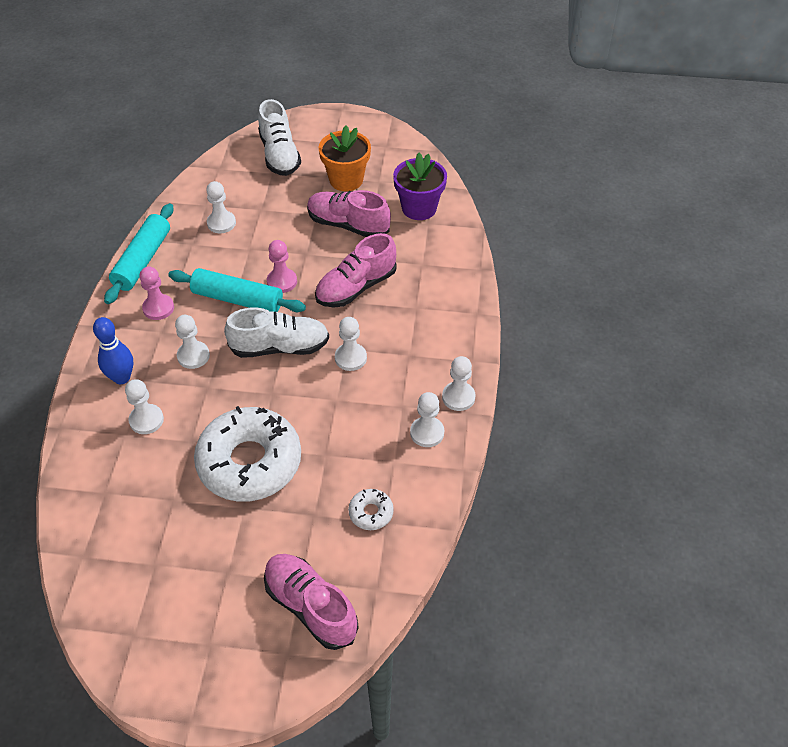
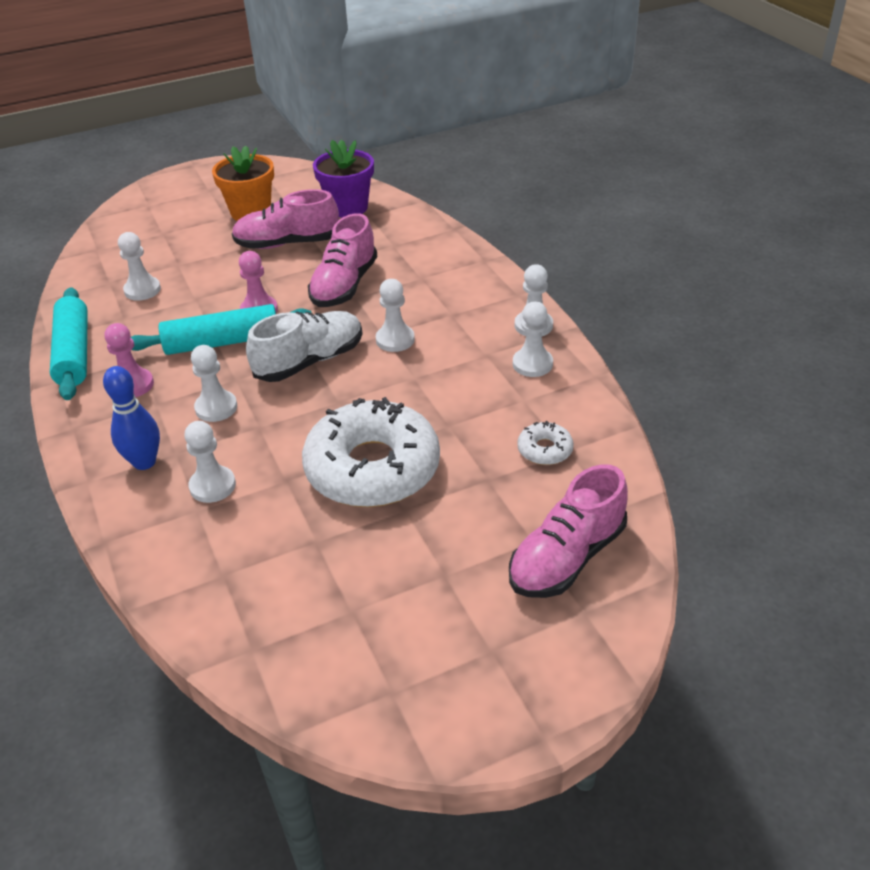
camera: 30 degrees left, 10 degrees down
(279, 155) = (158, 218): white shoe -> none
(310, 607) = (567, 557): pink shoe -> pink shoe turned 60 degrees counterclockwise

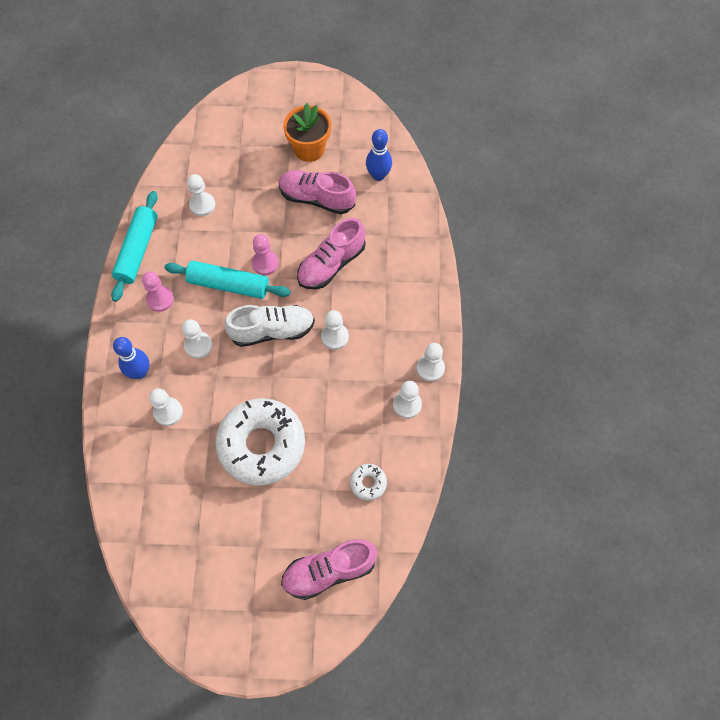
camera: 25 degrees right, 25 degrees up
(348, 207) = (378, 175): purple flower pot -> blue bowling pin

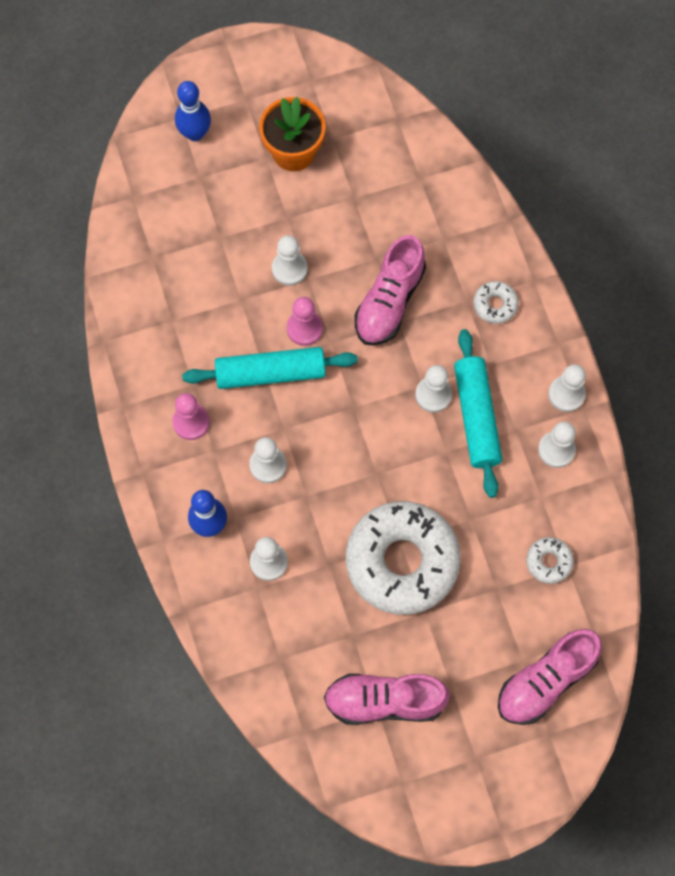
camera: 20 degrees left, 5 degrees up
(137, 250) = (131, 367): turquoise rolling pin -> turquoise rolling pin (476, 417)
(202, 205) = (187, 276): white pawn -> white pawn (289, 269)
(272, 331) = (352, 414): white shoe -> none
(316, 198) = (333, 218): pink shoe -> pink shoe (384, 701)
(378, 175) = (399, 160): blue bowling pin -> blue bowling pin (195, 133)
(404, 290) = (495, 305): none -> white donut

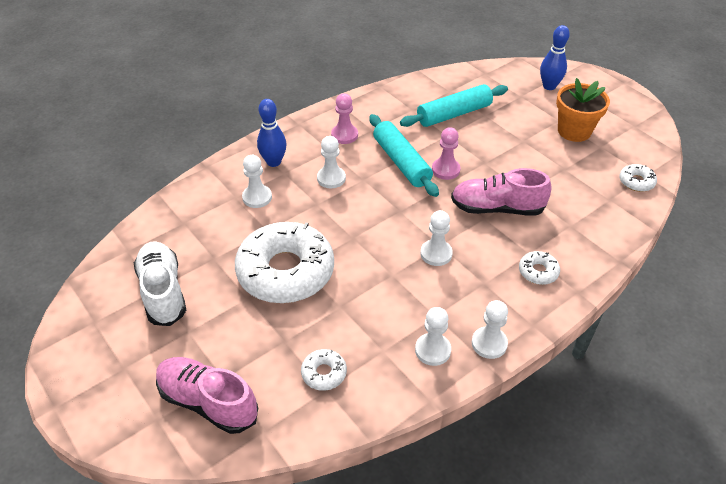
camera: 70 degrees right, 25 degrees down
(289, 269) = (485, 151): white pawn -> none
(384, 701) = (163, 292): pink shoe -> white shoe
(404, 135) = (636, 182): none -> white donut
(476, 417) = (432, 286): turquoise rolling pin -> turquoise rolling pin (454, 114)

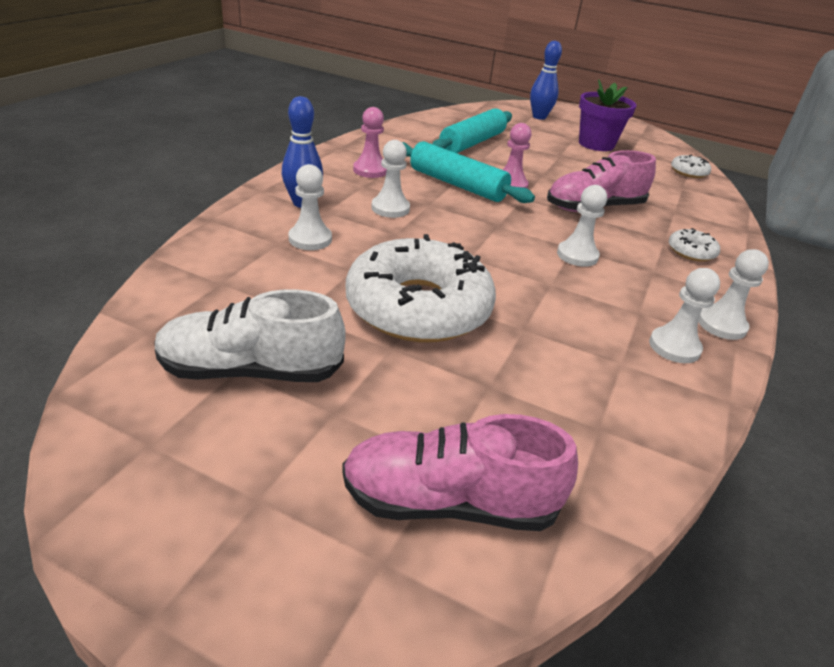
camera: 30 degrees left, 10 degrees down
(163, 292) = (251, 371): white shoe -> white shoe turned 45 degrees counterclockwise
(324, 373) = (578, 409): white donut -> none
(574, 131) = (596, 144): orange flower pot -> purple flower pot

